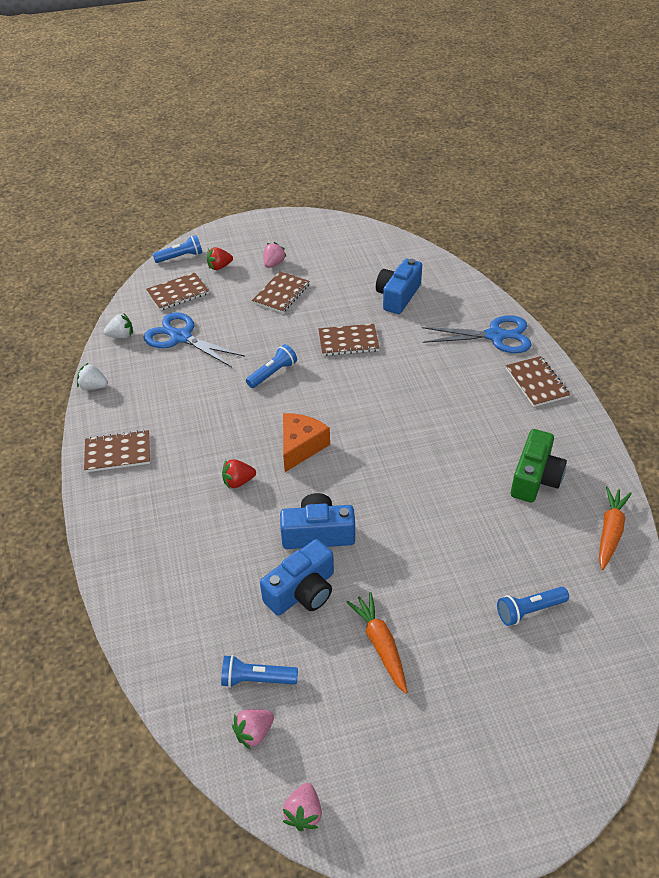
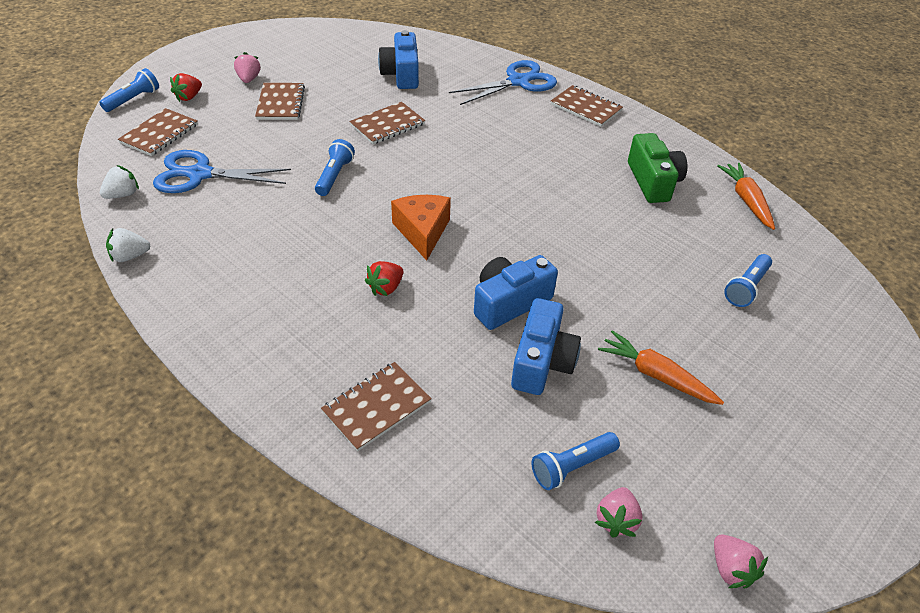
camera: 35 degrees left, 0 degrees up
(118, 453) = (220, 312): brown notebook -> brown notebook (376, 407)

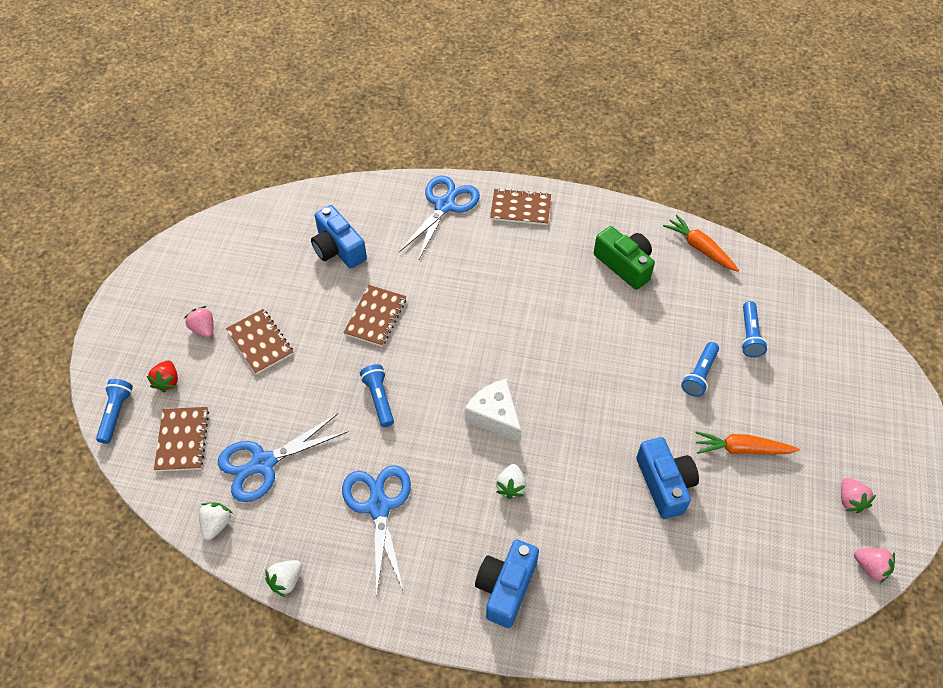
camera: 30 degrees left, 10 degrees up
(257, 245) = (378, 506): none -> blue scissors
(376, 407) = (587, 592): brown notebook -> none
(386, 288) = (511, 486): red strawberry -> white strawberry
(422, 232) = (495, 416): orange cheese -> white cheese
(509, 303) = (607, 445): blue camera -> blue camera (506, 587)
(572, 466) = (740, 555): blue flashlight -> blue flashlight (699, 374)
(616, 520) = (790, 577): pink strawberry -> pink strawberry (850, 500)

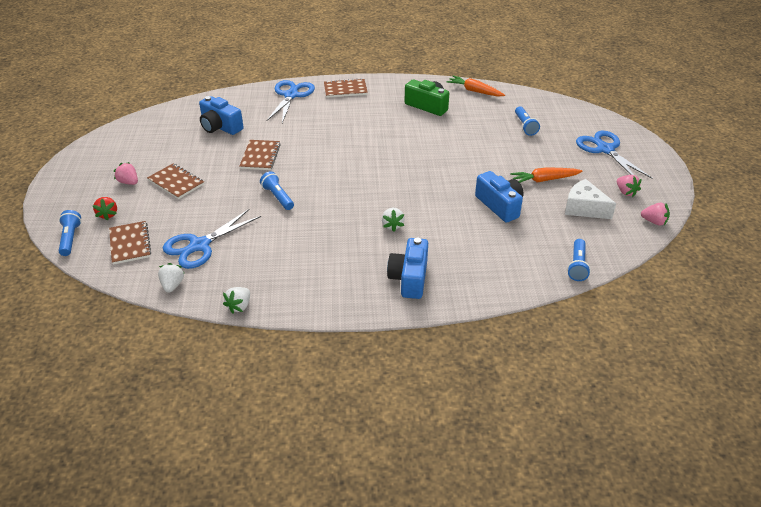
camera: 15 degrees left, 15 degrees down
(378, 506) = (298, 253): blue scissors -> blue scissors (605, 149)
(495, 416) = (366, 192): white cheese -> white cheese (584, 208)
(699, 374) = (500, 149): blue flashlight -> blue flashlight (577, 266)

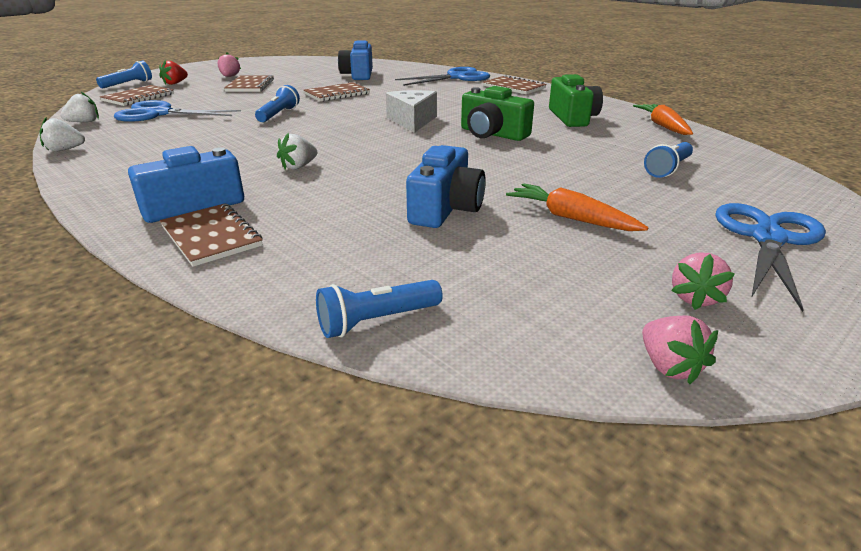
camera: 50 degrees right, 10 degrees down
(420, 143) = (492, 134): none -> green camera
(458, 283) = (211, 236): none -> brown notebook
(584, 208) = (562, 272): white cheese -> white cheese (412, 121)

